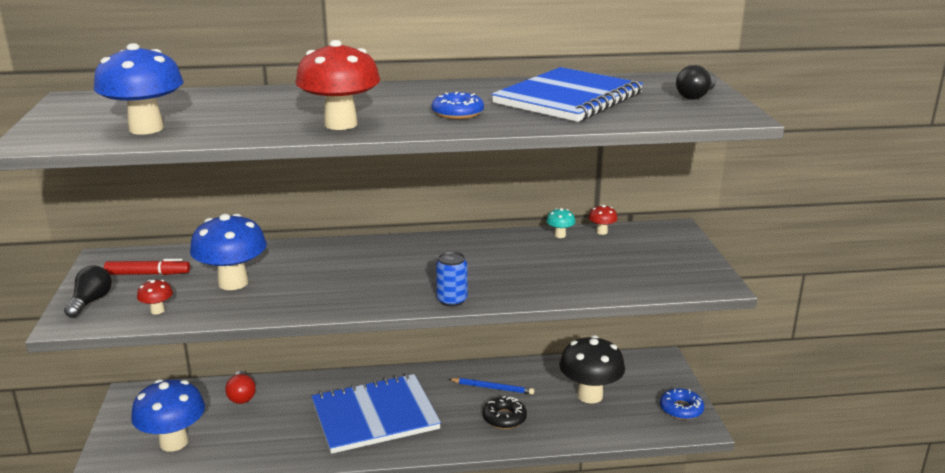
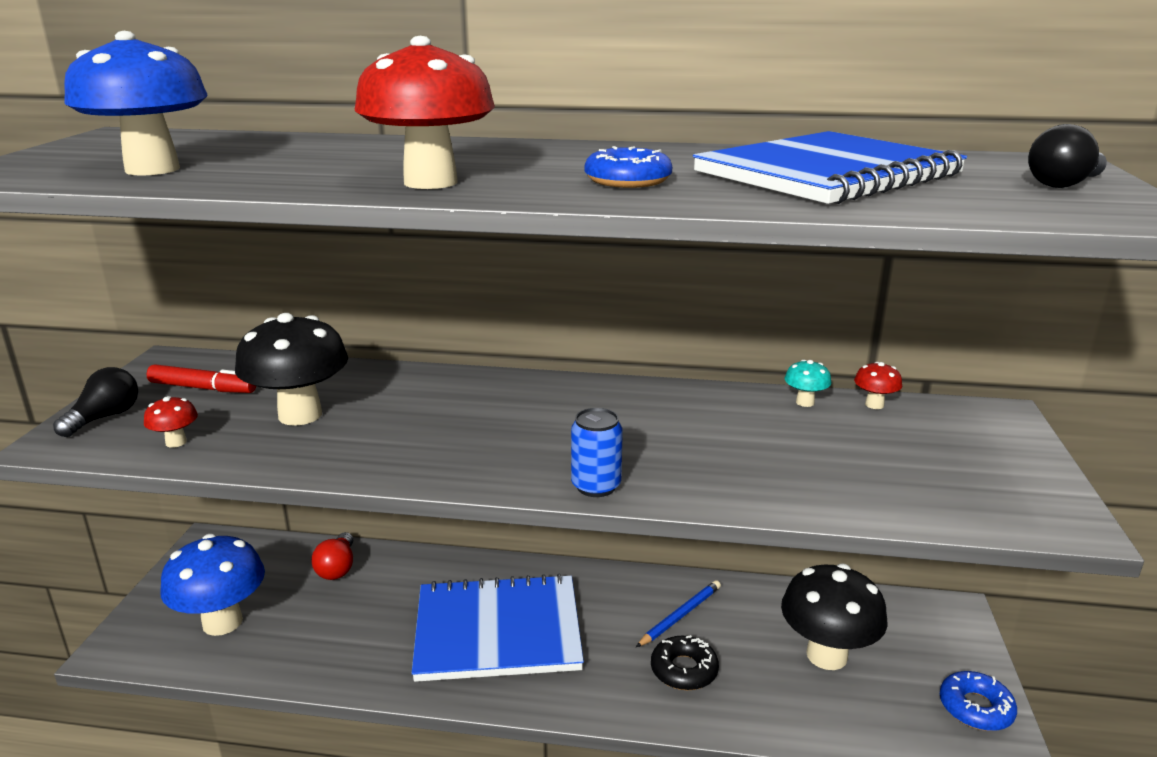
camera: 15 degrees right, 0 degrees up
(233, 283) = (300, 415): blue mushroom -> black mushroom
(492, 388) = (680, 615): blue pencil -> blue pencil turned 75 degrees counterclockwise

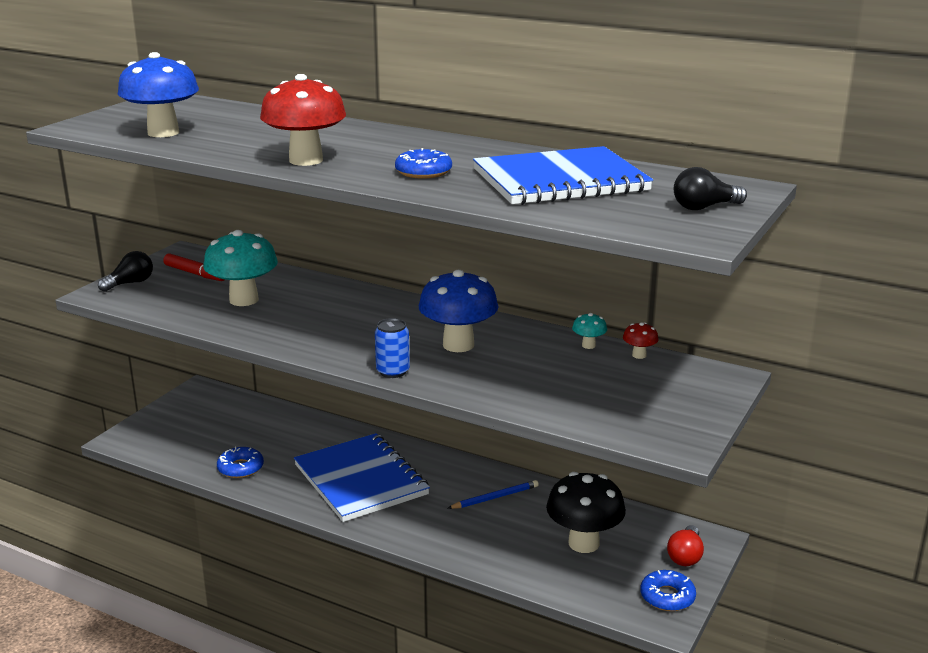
camera: 20 degrees right, 0 degrees up
(176, 442) = (163, 304): red mushroom -> none
(222, 622) = (188, 438): blue mushroom -> blue mushroom (458, 345)
(300, 415) = (244, 300): black mushroom -> turquoise mushroom
(321, 652) = (240, 468): none -> blue donut
(337, 568) = (276, 421): red light bulb -> red light bulb (685, 556)
(498, 631) = (361, 480): blue notebook -> blue notebook turned 45 degrees clockwise
(684, 670) = (472, 529): black donut -> none

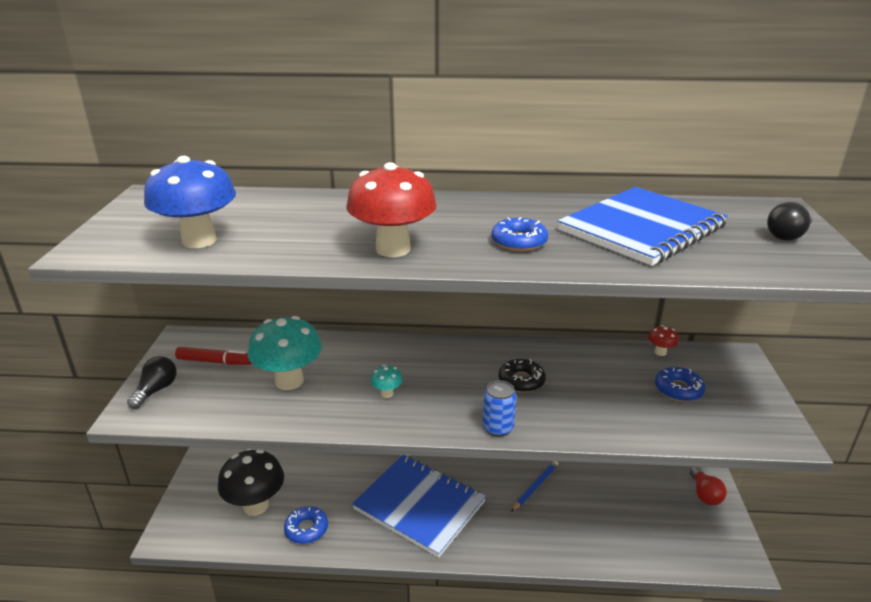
camera: 25 degrees left, 5 degrees up
(458, 345) = (521, 381): blue mushroom -> black donut
(583, 543) = (631, 508): black mushroom -> black mushroom (256, 505)
(588, 345) = (616, 352): turquoise mushroom -> turquoise mushroom (387, 394)
(667, 597) = (725, 538): blue donut -> blue donut (678, 389)

